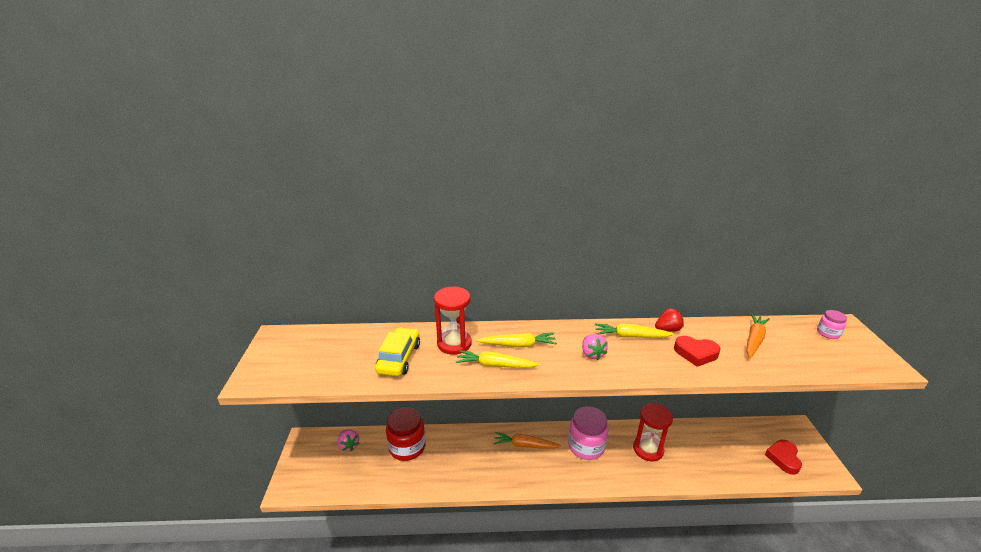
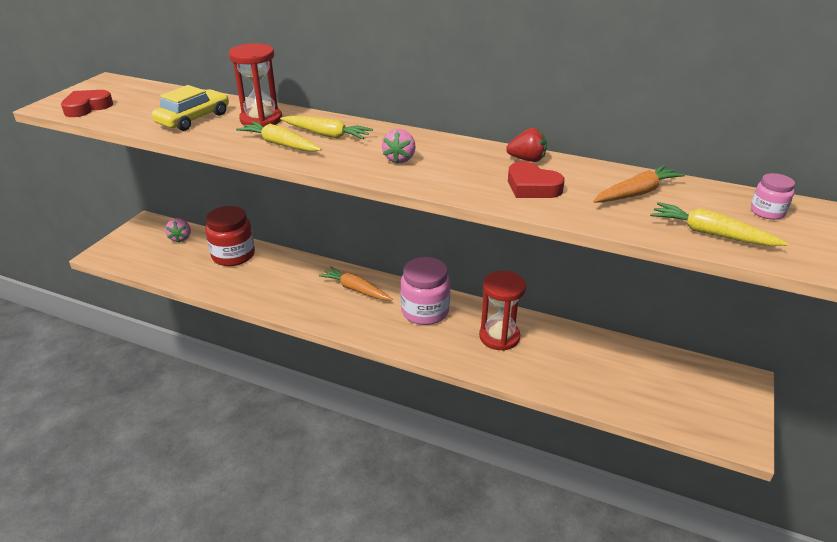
camera: 25 degrees right, 5 degrees up
(631, 336) = (469, 155): yellow carrot -> yellow carrot (711, 234)
(783, 458) = (682, 403): red heart -> red heart (87, 107)

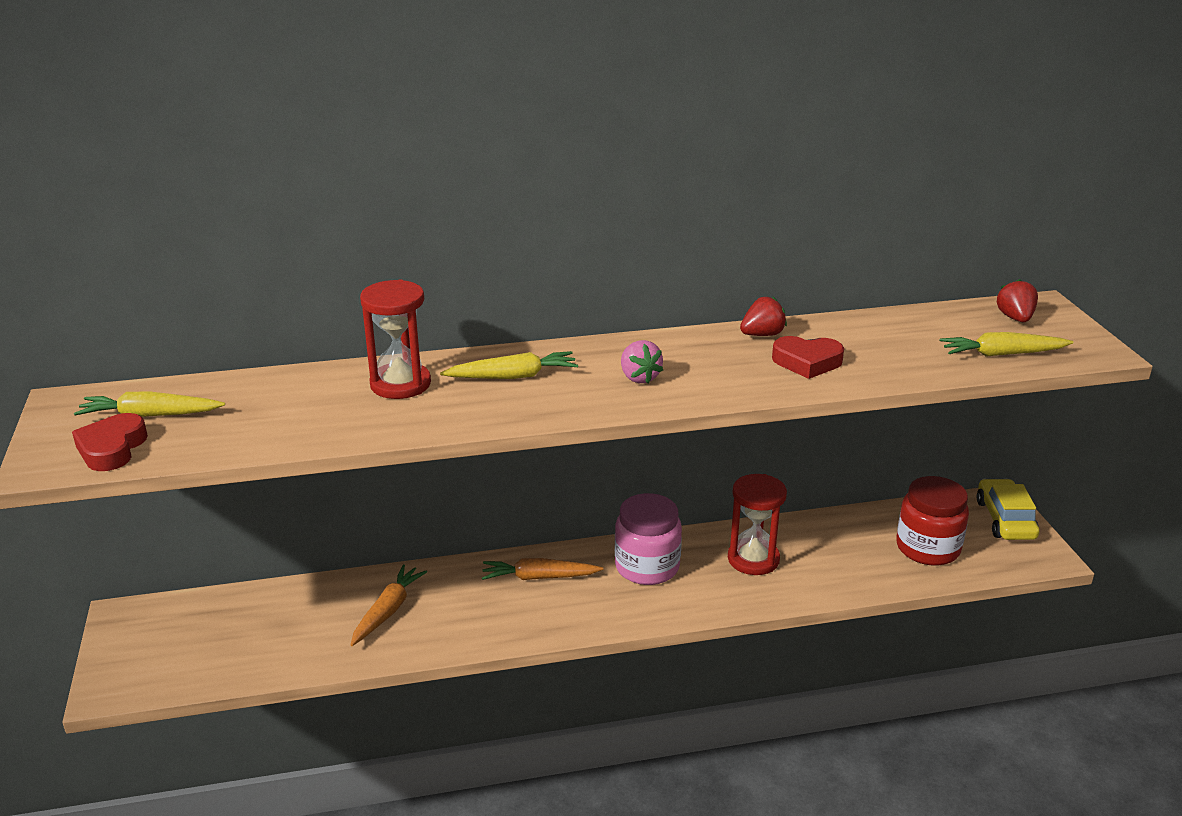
camera: 35 degrees left, 5 degrees down
(181, 238) = (211, 614): pink strawberry -> none
(193, 119) = (306, 412): yellow car -> yellow car (1005, 519)
(233, 255) = (323, 604): red jar -> red jar (927, 548)
(280, 144) = (477, 406): yellow carrot -> yellow carrot (150, 415)
(636, 193) = (900, 336): orange carrot -> orange carrot (388, 611)
(767, 212) = (1015, 318): pink jar -> red strawberry

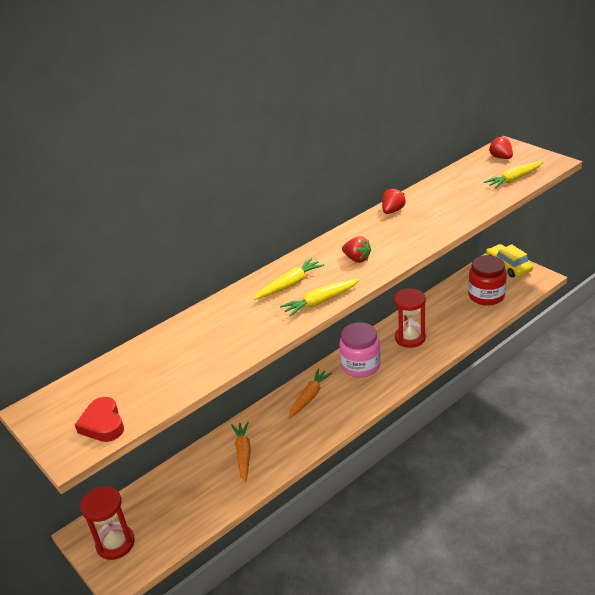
camera: 25 degrees left, 5 degrees up
(150, 415) = (101, 394): yellow carrot -> yellow carrot (320, 302)
(400, 384) = (231, 314): red hourglass -> red hourglass (115, 543)
(539, 577) = (309, 397): orange carrot -> orange carrot turned 150 degrees clockwise
(639, 377) = (357, 259): pink strawberry -> red strawberry
(807, 362) = (430, 218): red heart -> none

